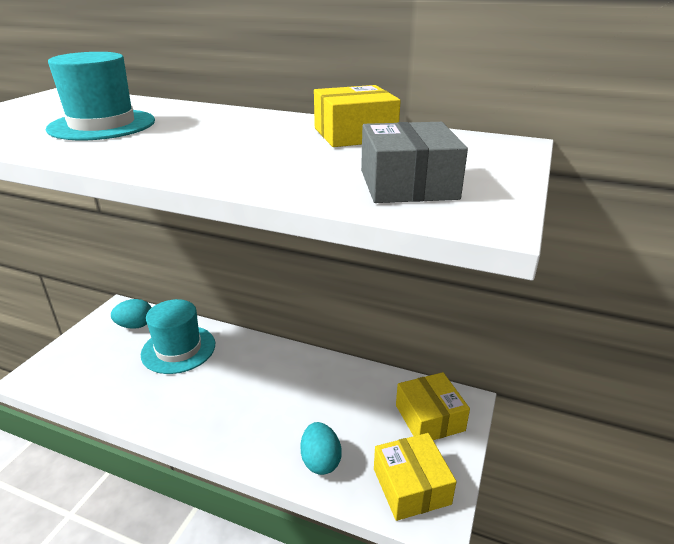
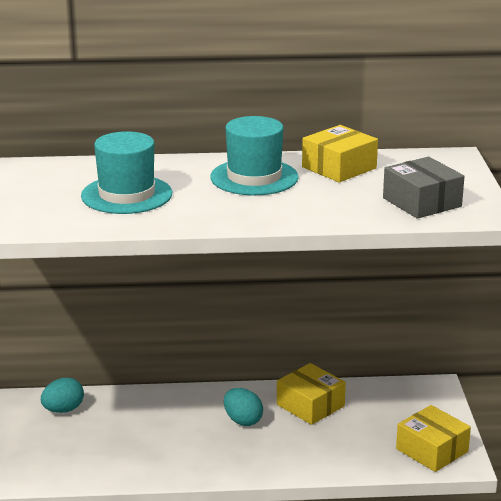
camera: 25 degrees left, 5 degrees down
(178, 349) = (136, 417): turquoise hat -> turquoise hat (254, 177)
(320, 461) = (350, 456): turquoise egg -> turquoise egg (243, 421)
(429, 418) = (415, 405): yellow box -> yellow box (310, 405)

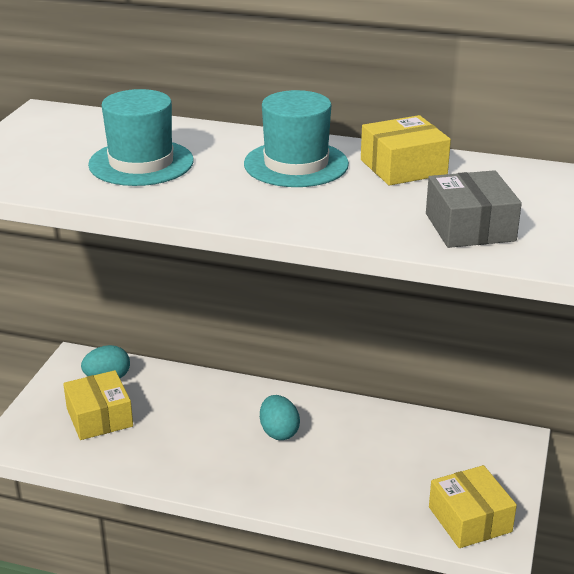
camera: 20 degrees right, 5 degrees up
(310, 405) = (361, 431): yellow box -> yellow box (99, 417)

